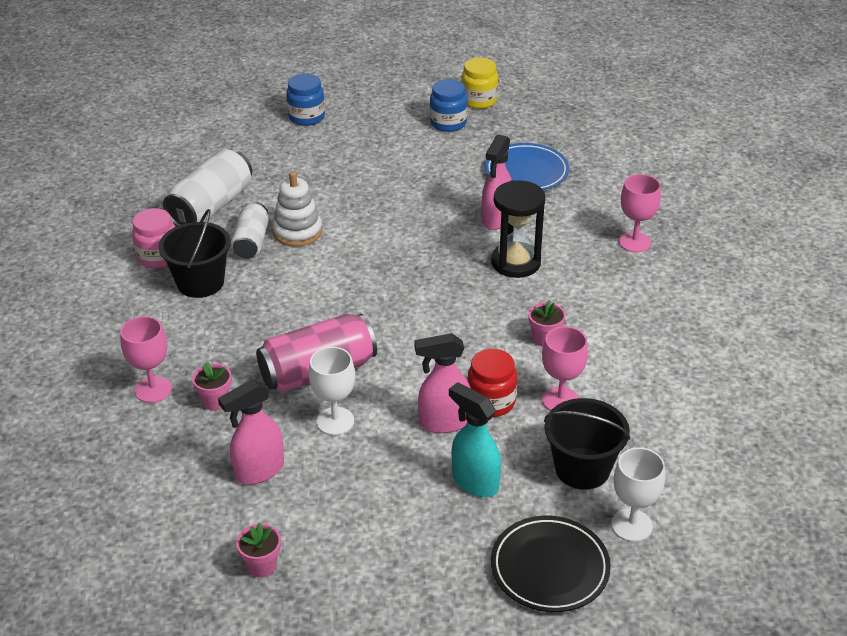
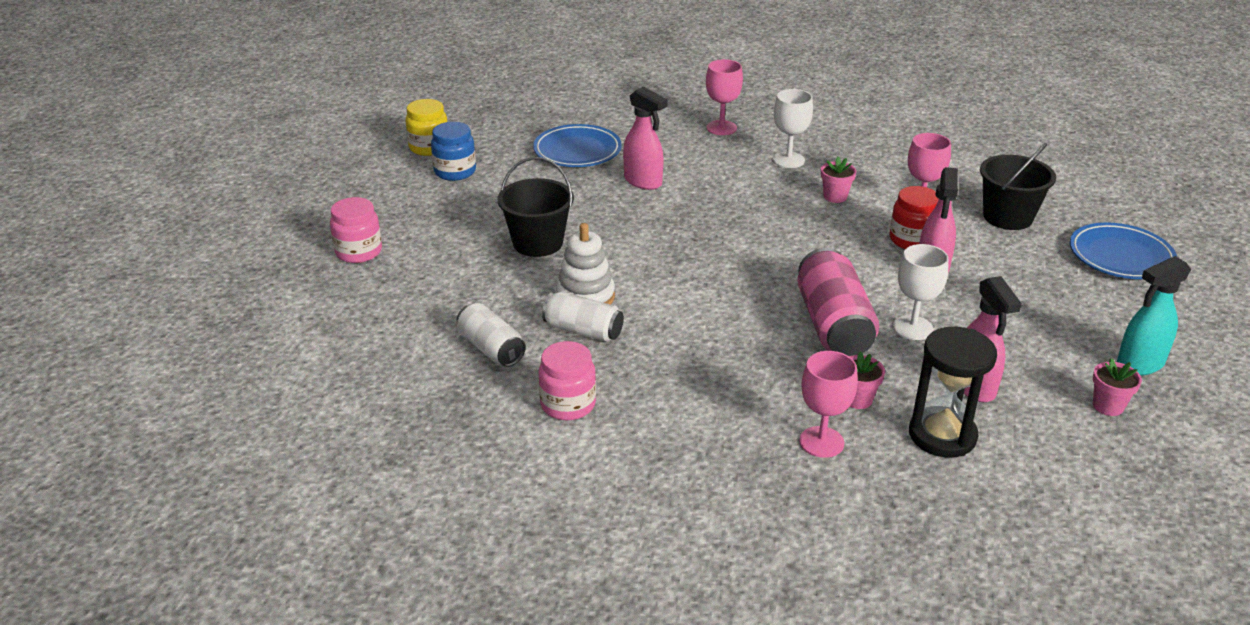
camera: 70 degrees left, 5 degrees down
(200, 282) = (639, 379): black bucket -> black bucket (538, 243)
(211, 207) = (491, 349): white can -> white can, size x0.62
(306, 117) = (358, 252): blue jar -> pink jar
(474, 482) = (1014, 269): turquoise spray bottle -> turquoise spray bottle (1139, 364)
(516, 262) = (717, 186): black hourglass -> black hourglass (942, 435)
(549, 568) = (1120, 256): black plate -> blue plate
(631, 525) = (1076, 211): white goblet -> white goblet (788, 160)

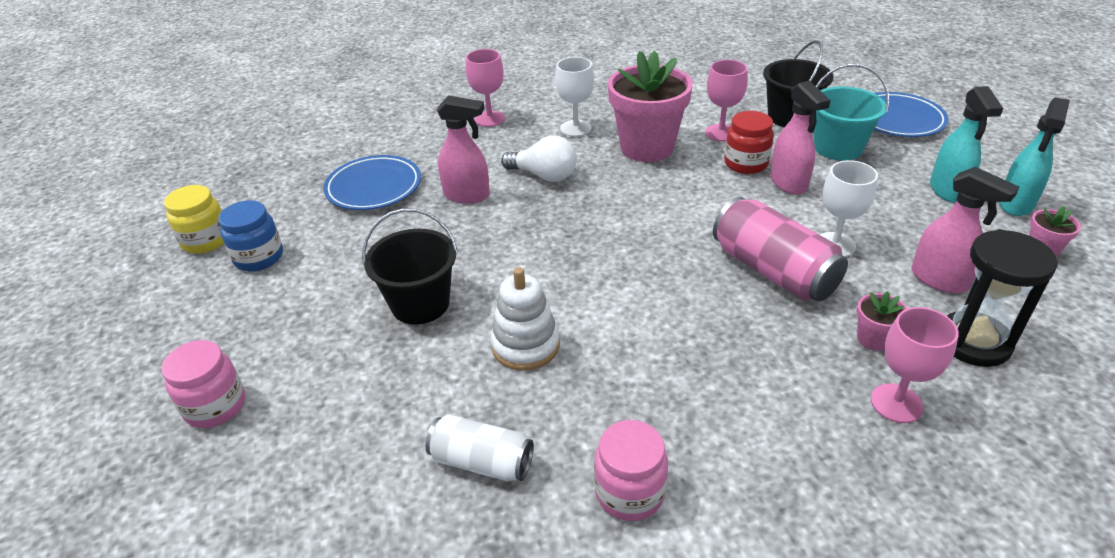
camera: 30 degrees left, 5 degrees up
(583, 330) = (560, 388): white can -> none
(721, 188) = (544, 175): none -> white light bulb
(835, 197) = (647, 148): pink flower pot -> pink flower pot, size x2.35
(1021, 258) = (838, 148): none -> turquoise bucket
(1084, 329) = (947, 190): none -> turquoise spray bottle

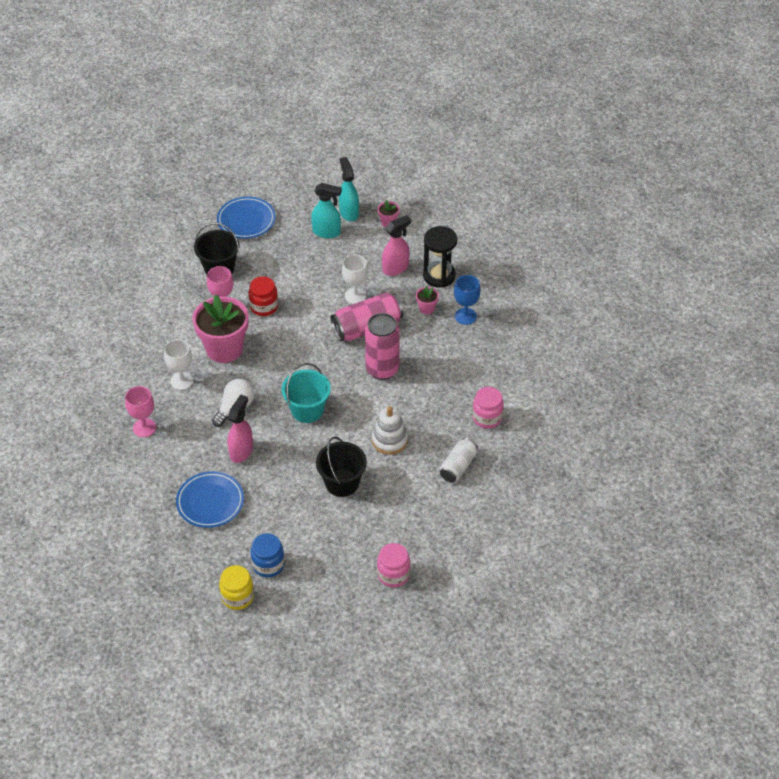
camera: 80 degrees left, 10 degrees up
(687, 306) = (382, 369): none -> pink can
(788, 183) = (292, 294): pink spray bottle -> none
(838, 148) = (265, 259): turquoise bucket -> turquoise bucket (307, 410)
(896, 403) = (465, 316): pink goblet -> blue goblet
(1015, 204) = (349, 212): turquoise spray bottle -> turquoise spray bottle turned 150 degrees counterclockwise

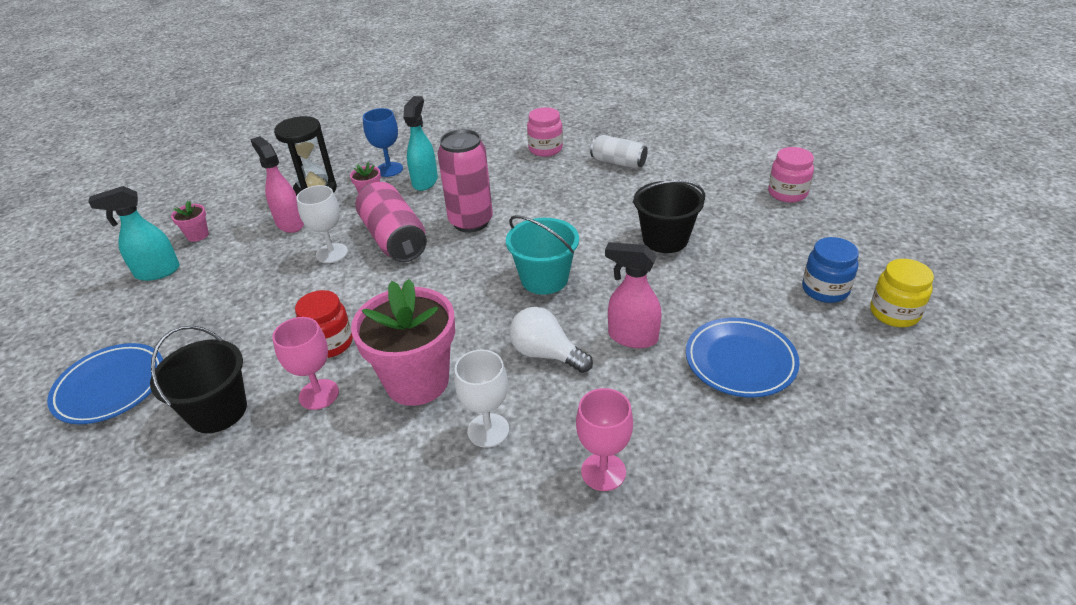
camera: 90 degrees left, 10 degrees down
(327, 232) = (189, 290): turquoise spray bottle -> turquoise spray bottle (425, 181)
(389, 440) = (588, 209): white stacking toy -> none

